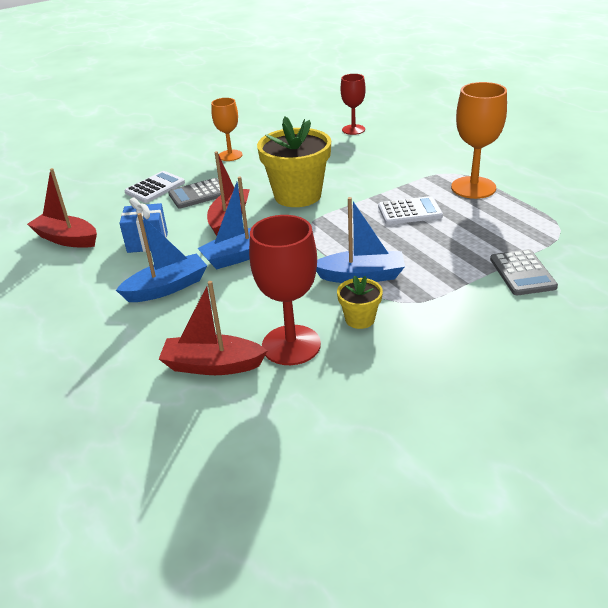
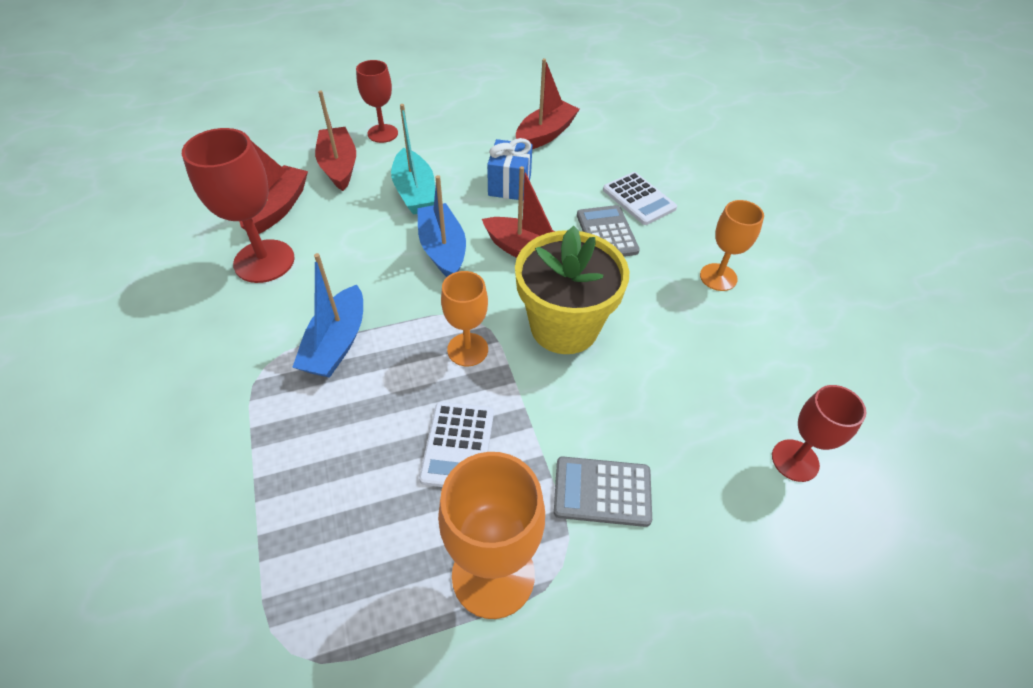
camera: 100 degrees right, 15 degrees up
(66, 334) = (382, 133): none -> red goblet
(132, 346) = (339, 166): none -> red boat
(167, 288) = (414, 192): blue boat -> turquoise boat
(336, 224) = (467, 349): none -> orange goblet
(360, 319) = (263, 321): yellow flower pot -> none
(522, 273) = (225, 524): grey calculator -> grey calculator (602, 491)

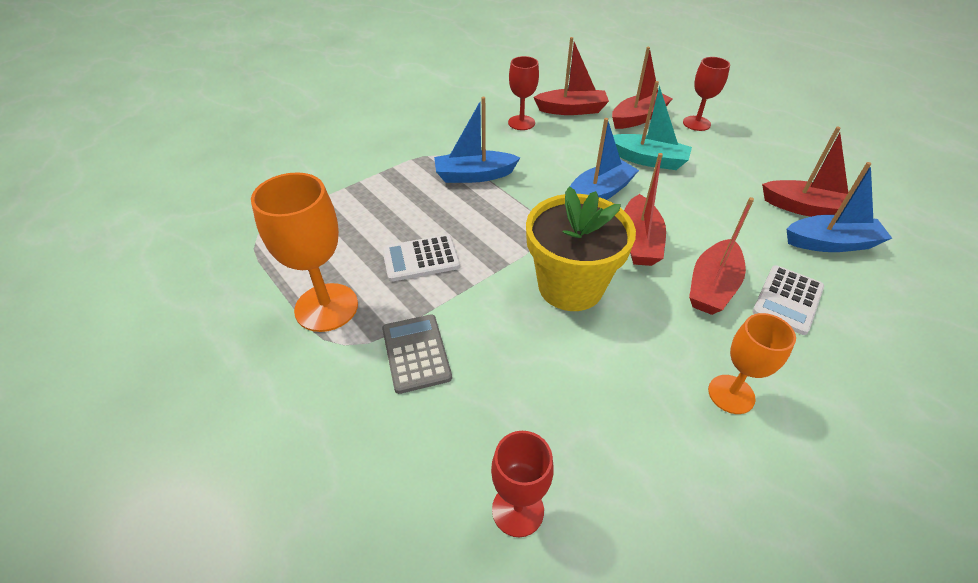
camera: 70 degrees right, 5 degrees down
(264, 261) = (521, 123): red goblet -> red goblet, size x0.63
(414, 192) = (648, 160): turquoise boat -> turquoise boat turned 120 degrees counterclockwise
(467, 349) = (509, 237): orange goblet -> none
(509, 185) = (710, 206): blue gift -> none
(590, 145) = (830, 243): none -> blue boat
(607, 233) = (712, 286): grey calculator -> red boat

